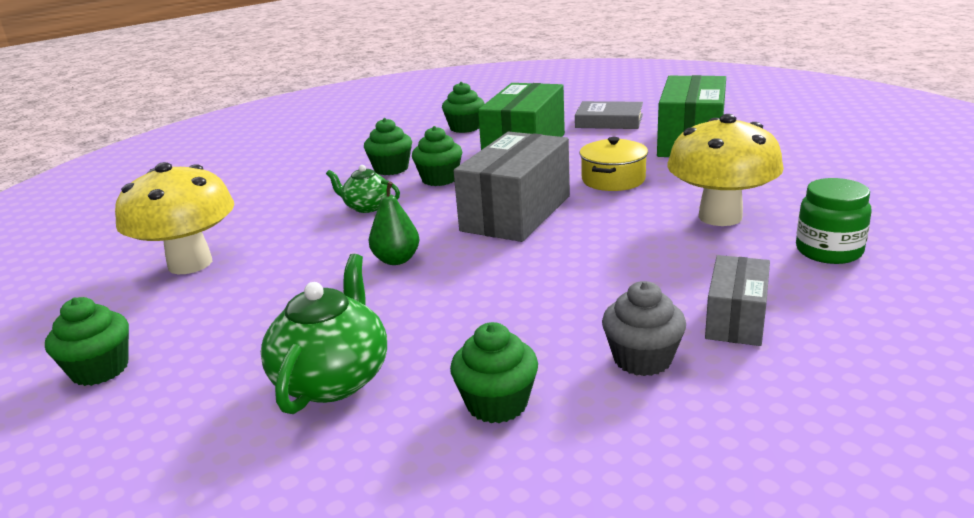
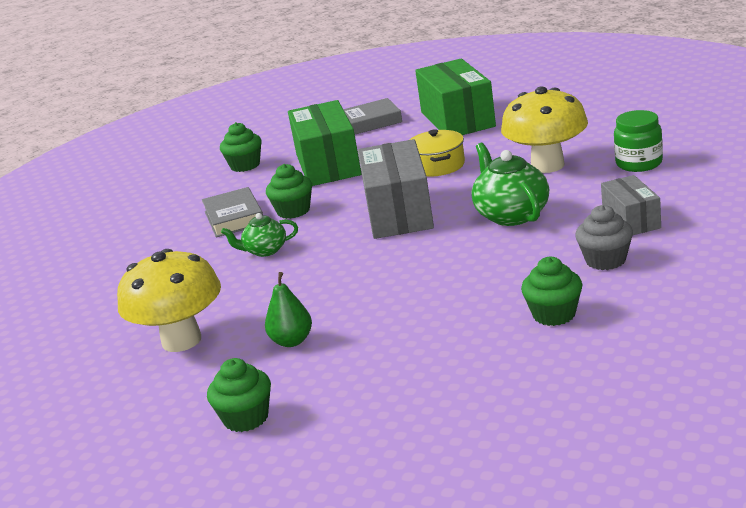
camera: 30 degrees left, 0 degrees up
(333, 379) = (431, 348): green teapot -> green teapot (511, 215)
(391, 169) = (234, 218): green cupcake -> grey book
(396, 260) = (356, 273): green pear -> green pear (292, 341)

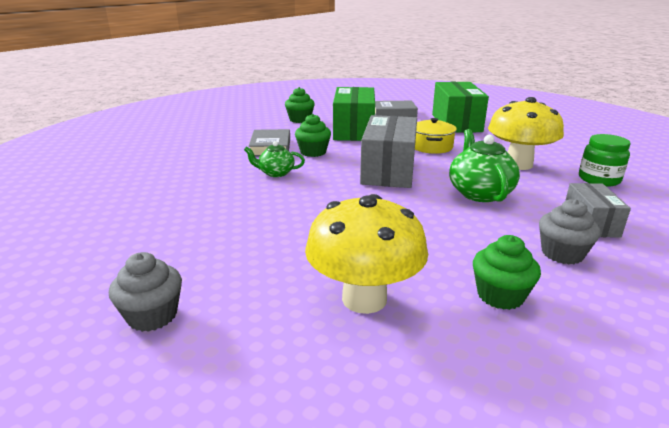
camera: 10 degrees right, 0 degrees up
(181, 340) = (164, 223): yellow mushroom -> yellow mushroom (364, 299)
(246, 418) = (152, 315): green cupcake -> grey cupcake
(292, 341) = (246, 250): green pear -> none

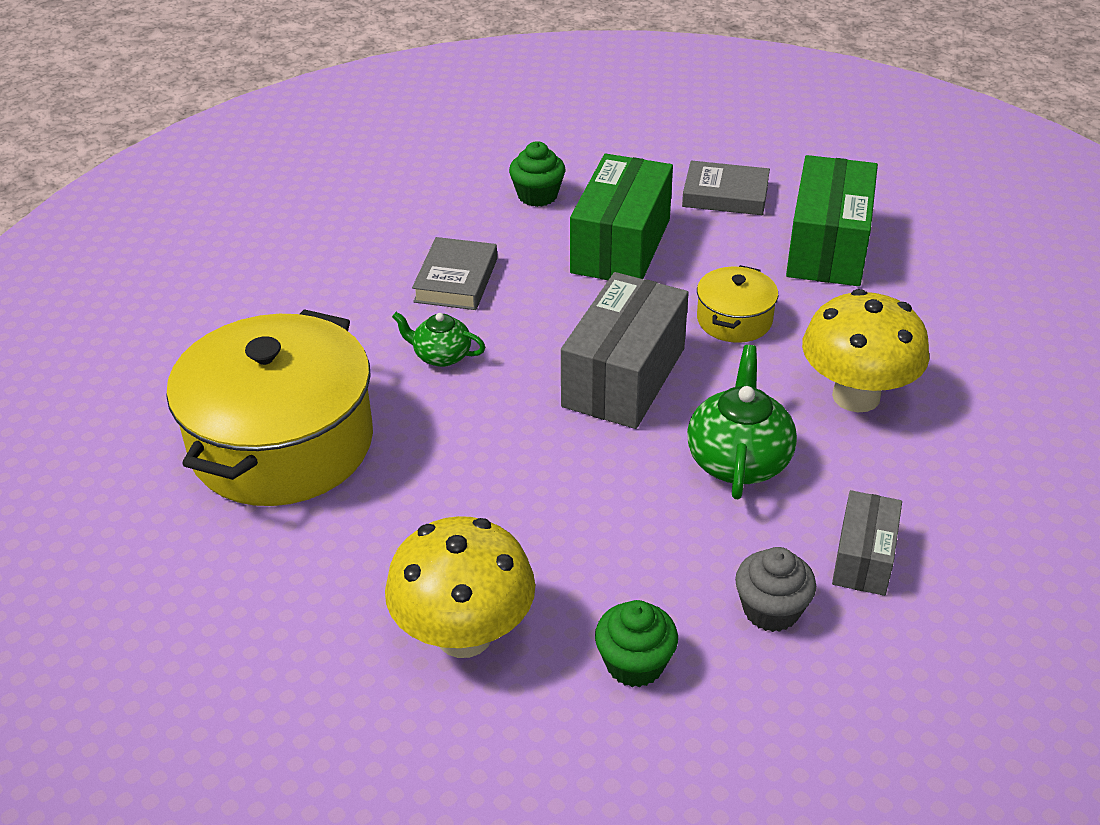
camera: 15 degrees right, 15 degrees up
(152, 315) = (215, 611): grey cupcake -> none
(184, 218) = (282, 443): none -> yellow pot
(313, 152) = (522, 306): green cupcake -> none
(599, 179) = (966, 459): green jar -> none

